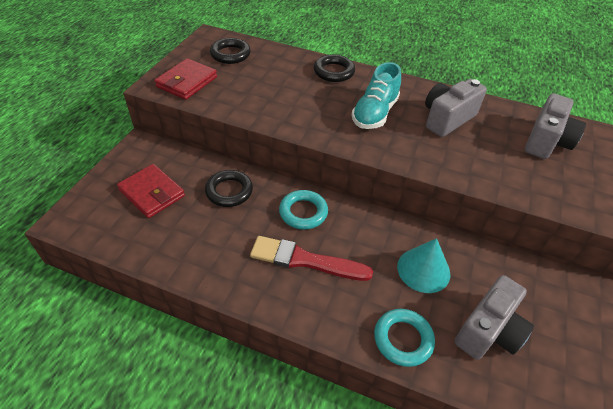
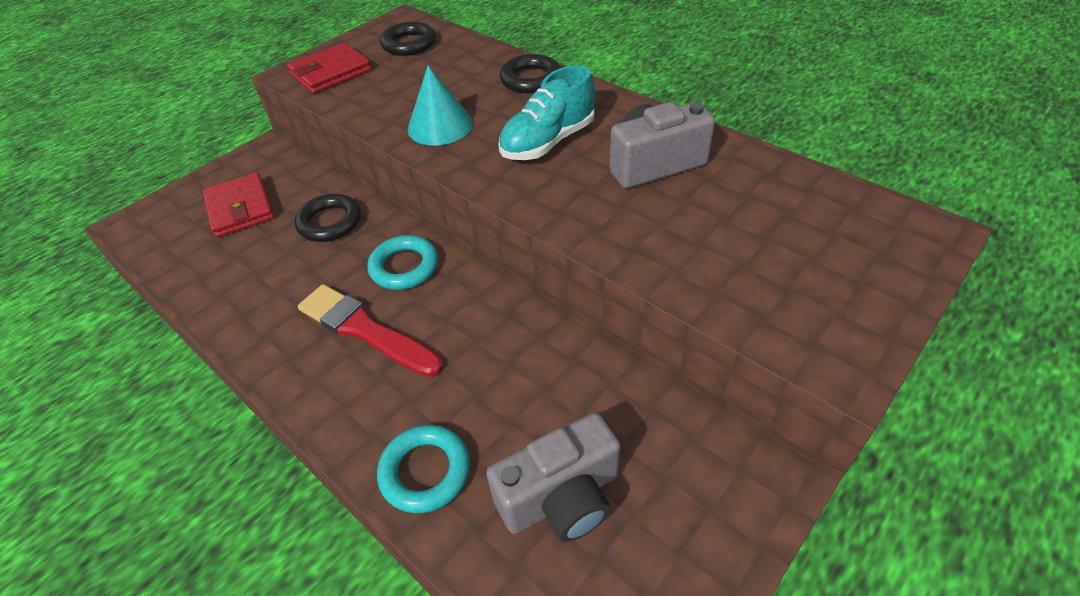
camera: 25 degrees right, 0 degrees up
(423, 270) = (520, 382): turquoise cone -> turquoise cone (440, 126)
(546, 141) = (803, 221): grey camera -> none

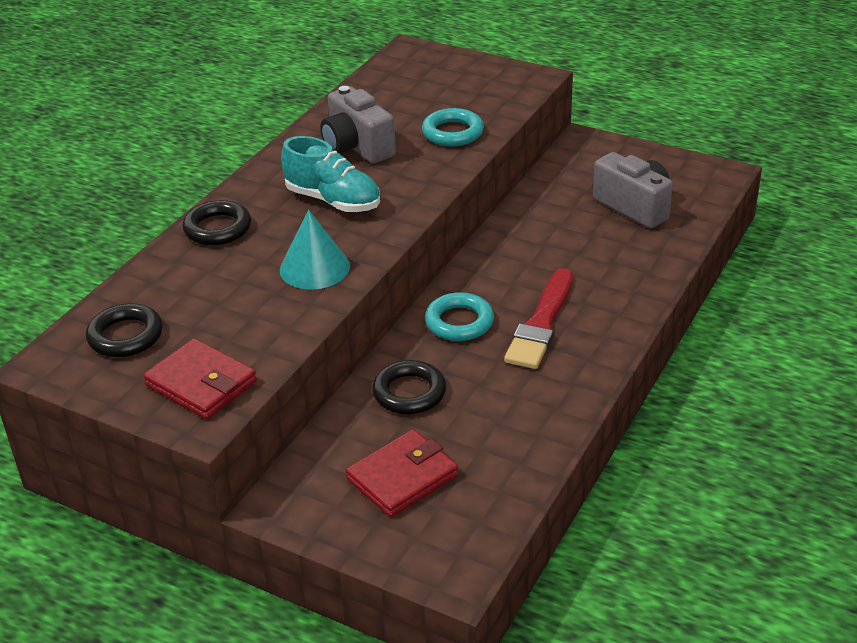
camera: 105 degrees left, 10 degrees down
(425, 471) = (648, 261): turquoise ring -> turquoise ring (452, 133)

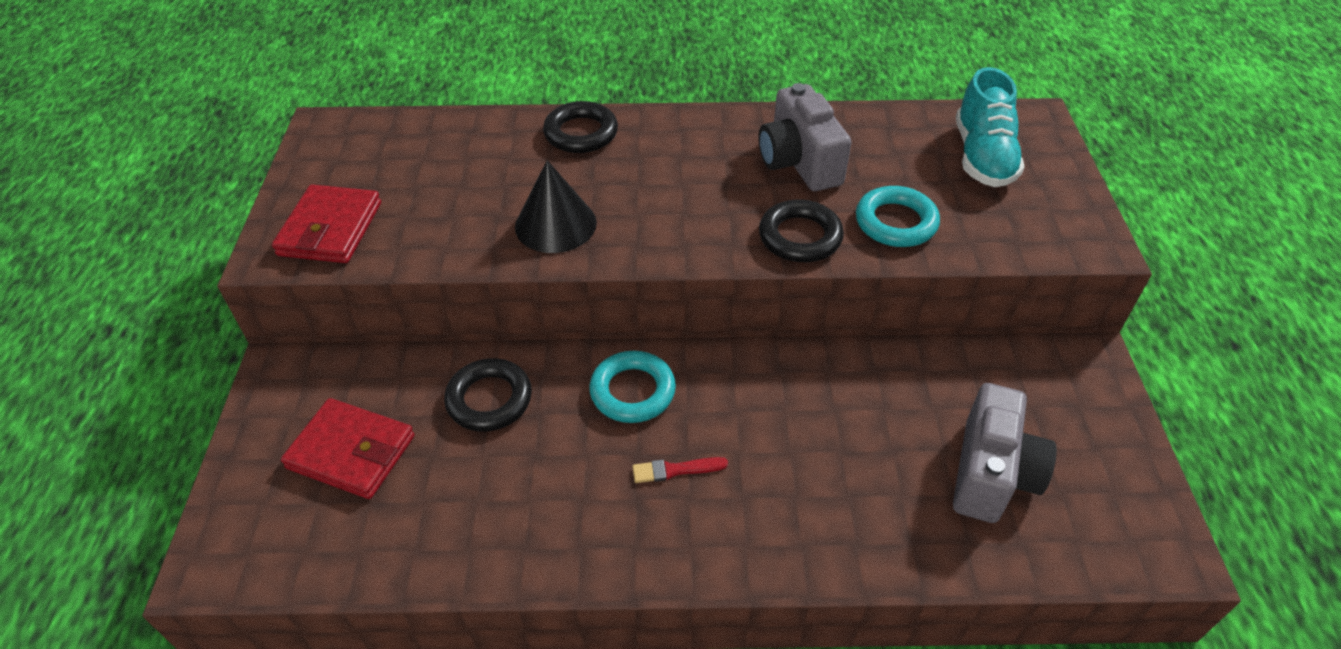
camera: 60 degrees right, 10 degrees up
(125, 336) = (382, 153): black ring -> black ring (800, 237)
(314, 268) = (555, 224): turquoise cone -> black cone
(333, 201) = (684, 187): turquoise shoe -> turquoise shoe (982, 157)
(357, 147) = (799, 162): grey camera -> grey camera turned 45 degrees counterclockwise
(541, 324) = (675, 470): red brush -> red brush, size x0.45

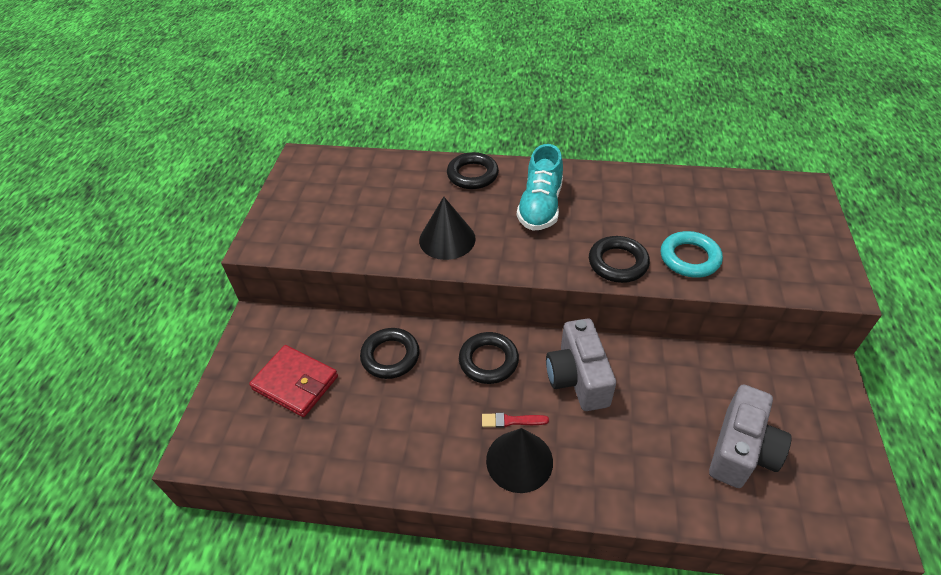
camera: 10 degrees right, 0 degrees up
(330, 229) = (297, 230): red wallet -> none
(632, 391) = (488, 361): turquoise ring -> black ring
(693, 523) = (519, 460): none -> black cone
(799, 162) = (624, 207): grey camera -> grey camera (577, 378)
(982, 157) = (761, 214): turquoise shoe -> turquoise shoe (540, 207)

